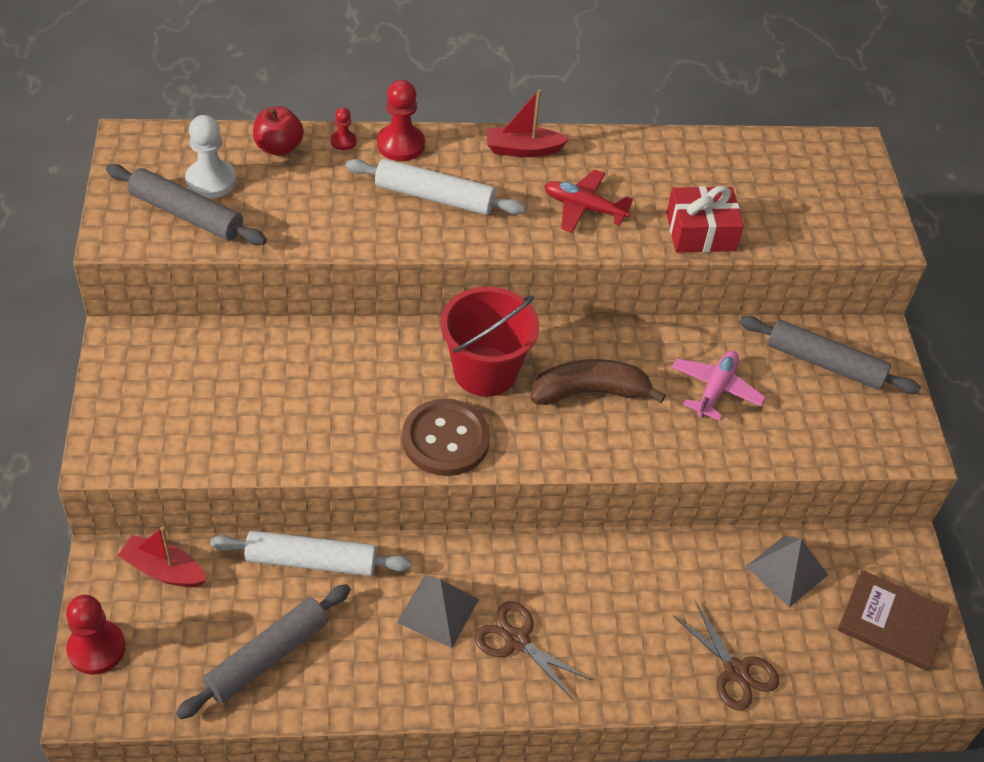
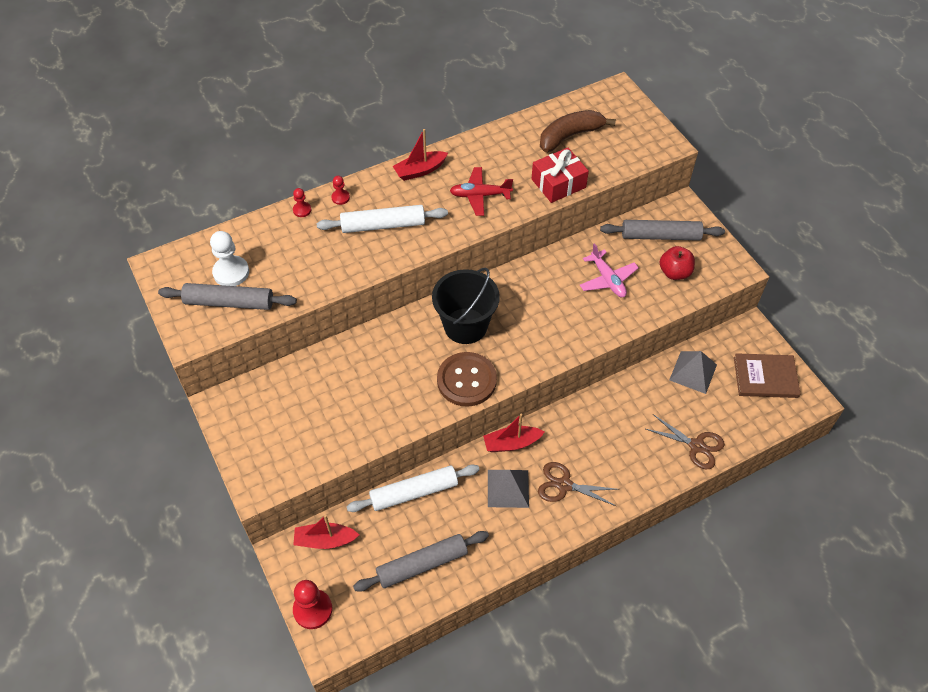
camera: 20 degrees left, 5 degrees up
(267, 657) = (422, 565): grey rolling pin -> grey rolling pin turned 45 degrees clockwise
(279, 147) = (262, 231): red apple -> red apple (674, 272)
(400, 144) = (340, 197): red pawn -> red pawn, size x0.54
(476, 555) = (511, 443): none -> red boat
(485, 371) = (465, 326): red bucket -> black bucket
(589, 392) = (535, 312): brown banana -> brown banana (570, 136)
(715, 389) = (607, 279): pink plane -> pink plane turned 150 degrees clockwise

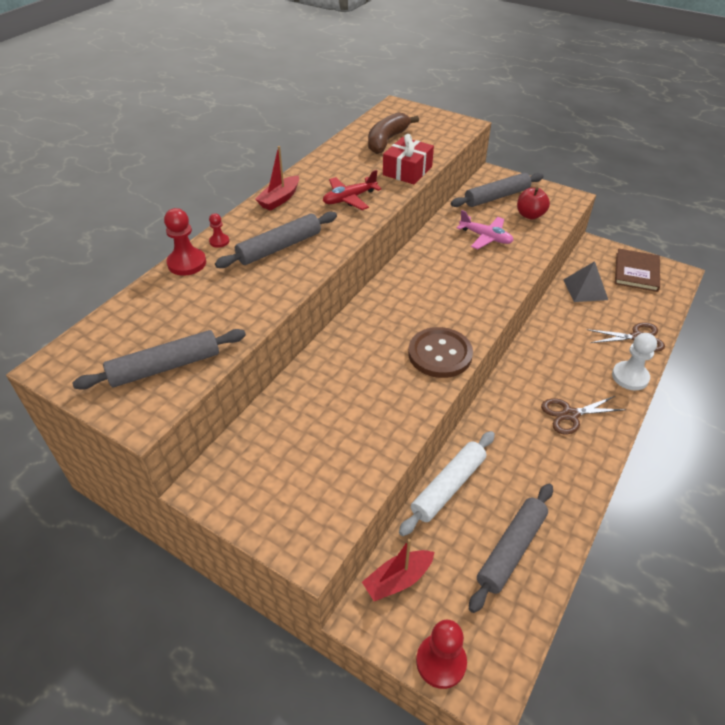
camera: 30 degrees left, 10 degrees down
(231, 272) = (147, 340): white pawn -> white pawn (630, 377)
(302, 210) = (187, 263): red pawn -> red pawn, size x1.87
(383, 225) = (279, 247): white rolling pin -> grey rolling pin
(465, 326) = (401, 313): black bucket -> none
(508, 488) = (527, 440): grey pyramid -> none
(511, 443) = (498, 403): red boat -> none
(765, 377) = (636, 272): brown book -> brown book turned 45 degrees counterclockwise

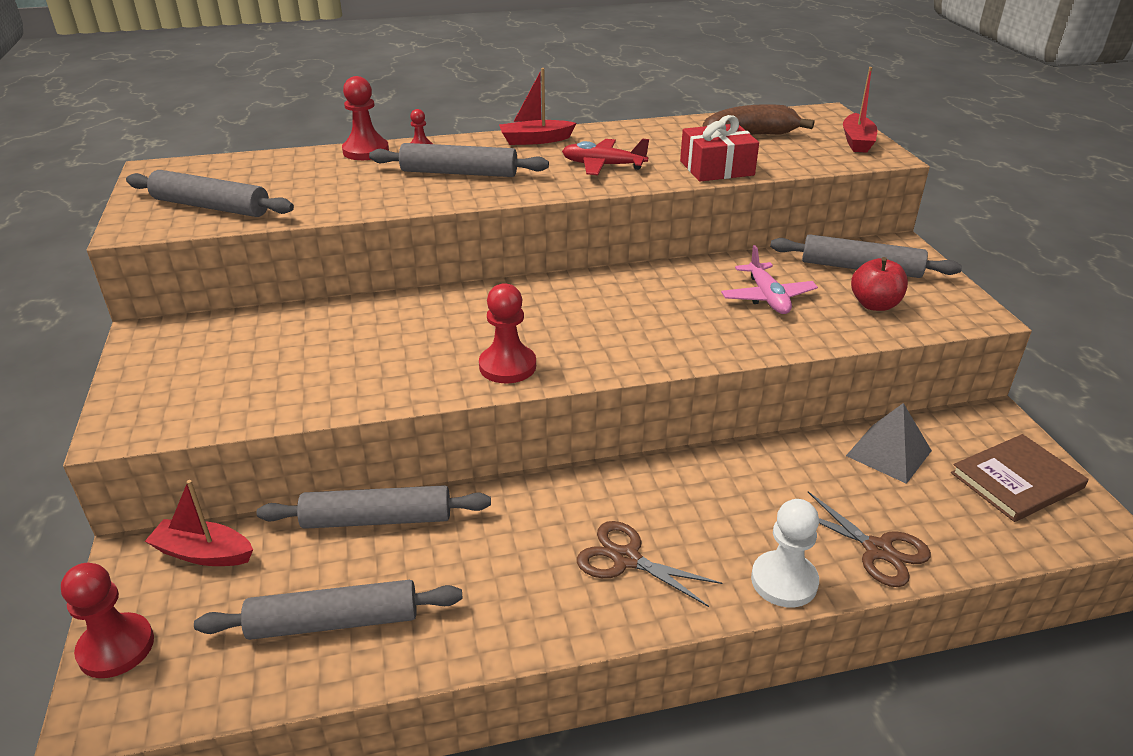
camera: 45 degrees right, 10 degrees down
(440, 120) = (857, 141): none -> red boat
(440, 354) = (507, 366): brown button -> red pawn
(448, 486) = (377, 519): white rolling pin -> grey rolling pin

